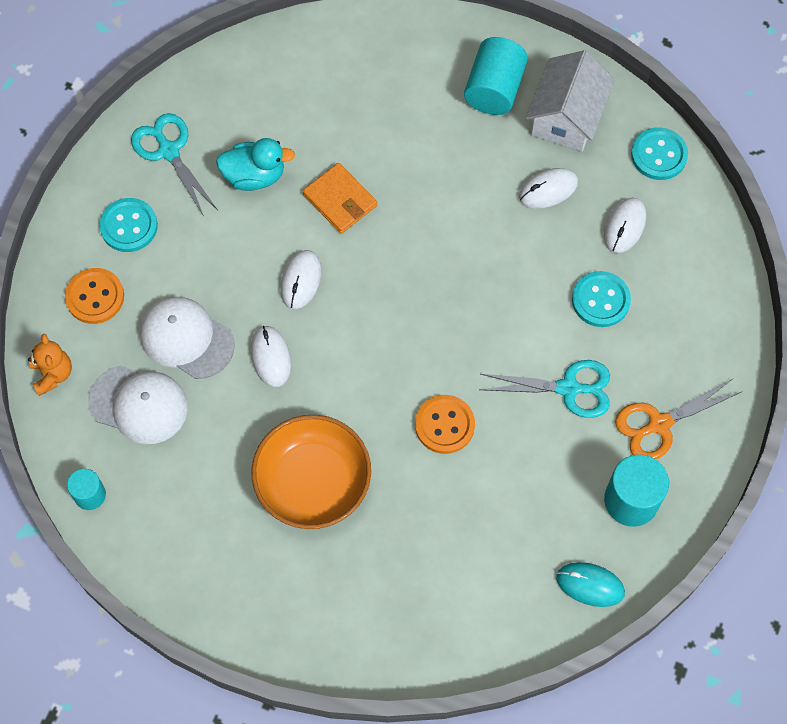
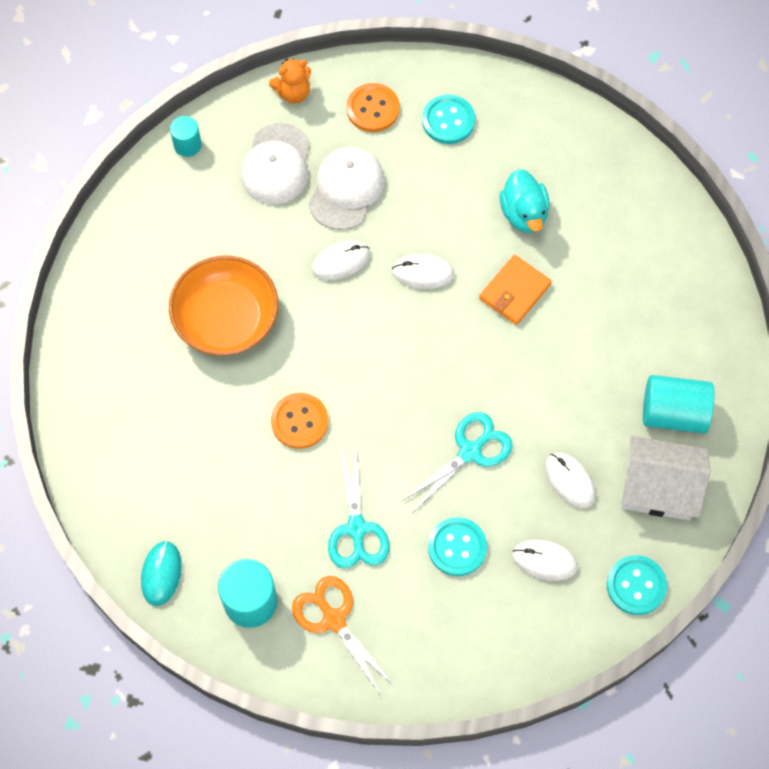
camera: 80 degrees right, 0 degrees up
(169, 151) = (533, 137): turquoise scissors -> turquoise scissors (470, 452)

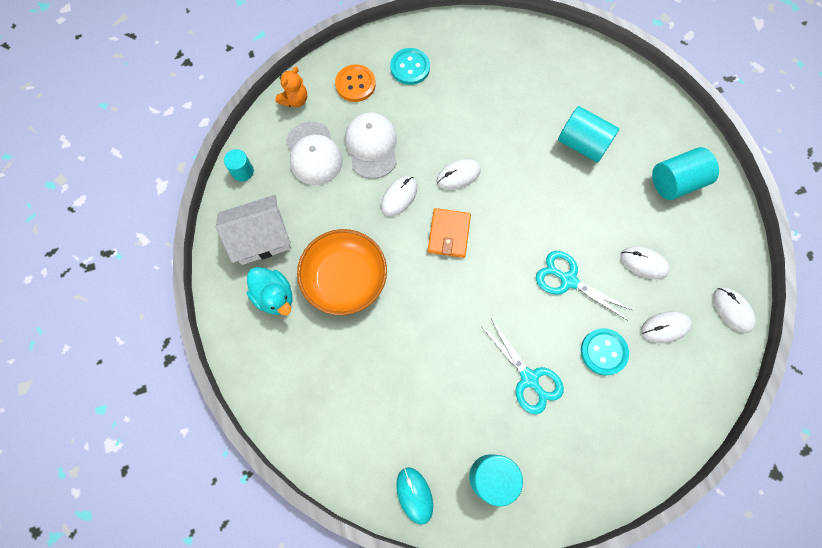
camera: 30 degrees left, 5 degrees up
(299, 421) = (442, 324): orange button -> none
(334, 619) = (556, 454): orange scissors -> none
(470, 452) = (568, 280): turquoise scissors -> turquoise scissors turned 75 degrees counterclockwise
(514, 291) = (525, 156): orange wallet -> orange wallet (449, 234)
(524, 213) = (497, 103): turquoise duck -> turquoise duck (274, 296)
(592, 312) = (582, 144): none -> turquoise cylinder
(636, 585) = (732, 310): turquoise button -> white mouse
(659, 488) = (701, 236): white house -> white house (261, 238)

